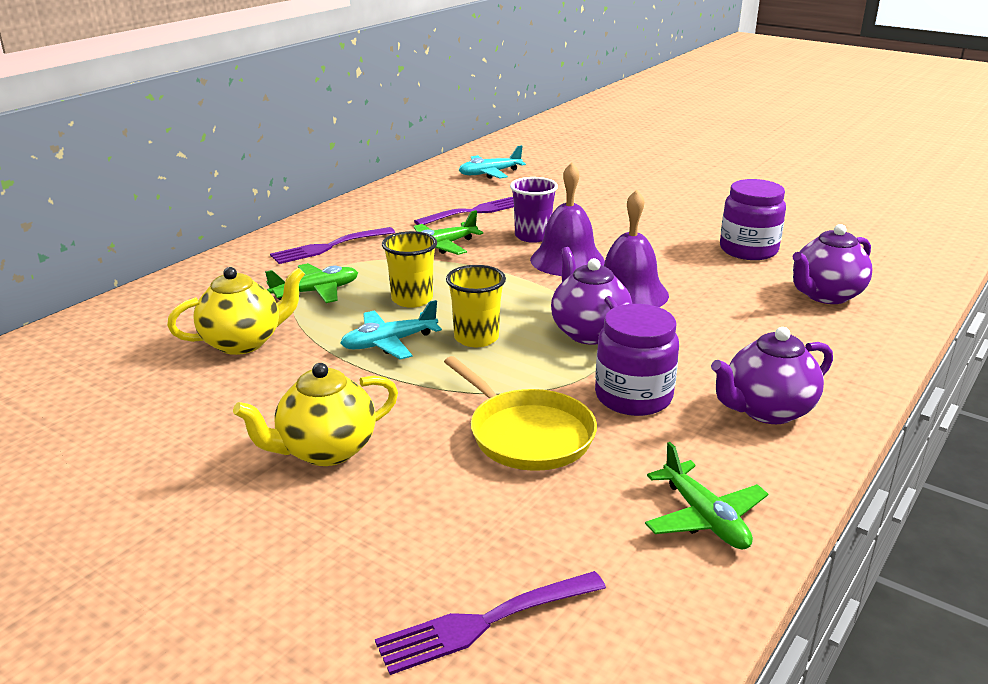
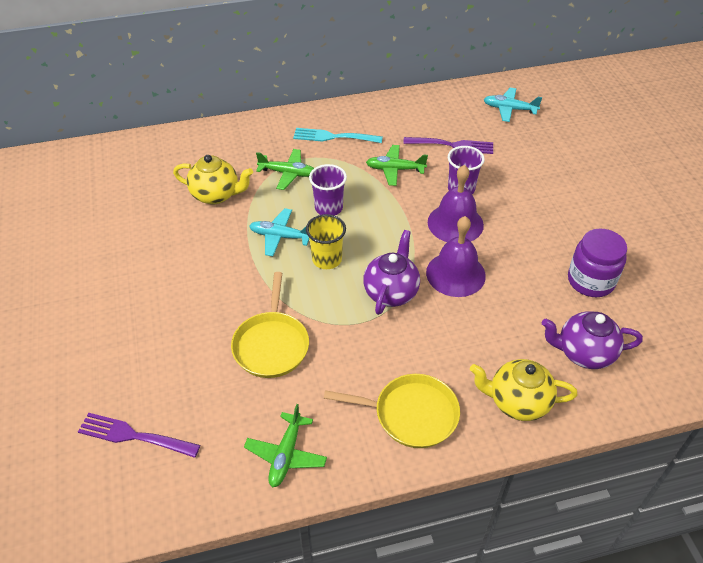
camera: 40 degrees right, 20 degrees up
(325, 450) = (177, 294): yellow teapot -> yellow teapot (517, 402)
(329, 247) = (333, 137): purple fork -> turquoise fork
(412, 299) = (328, 208): yellow cup -> purple cup
(633, 397) = (353, 355): purple jar -> none
(767, 410) = (411, 414): purple teapot -> yellow pan

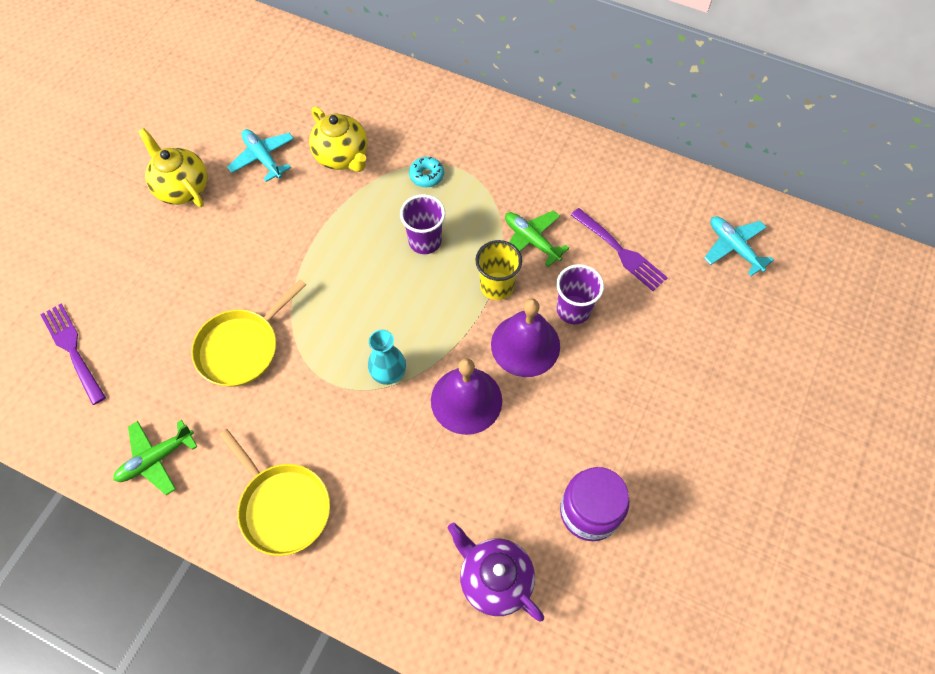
camera: 40 degrees right, 15 degrees up
(280, 236) = (353, 242): turquoise plane -> turquoise plane (263, 158)
(288, 173) = (426, 175): green plane -> turquoise donut
(327, 259) = (368, 296): yellow cup -> yellow cup (497, 286)
(333, 137) = (511, 161): turquoise fork -> none
(391, 292) = (388, 374): purple teapot -> turquoise vase
(517, 402) = (381, 573): yellow teapot -> yellow teapot (182, 188)

